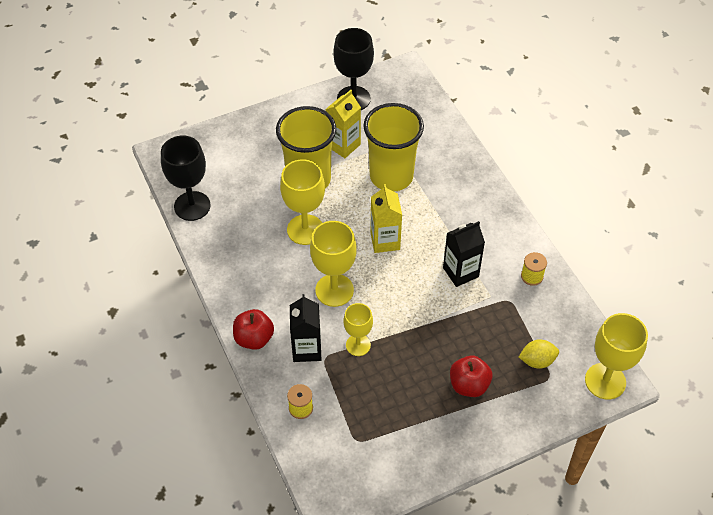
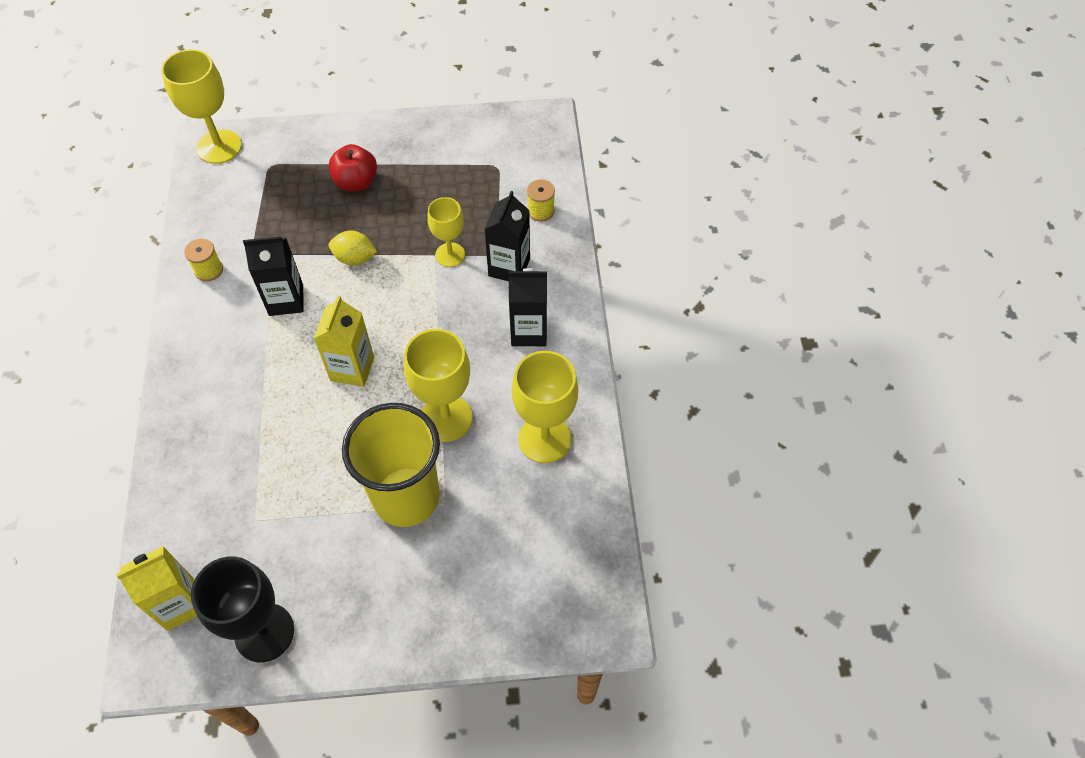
camera: 160 degrees left, 5 degrees up
(192, 206) = (588, 508): black goblet -> none
(254, 338) = (565, 297): red apple -> none
(271, 304) = (529, 331): none -> black carton
(334, 290) = (446, 325): yellow goblet -> yellow goblet (544, 439)
(343, 145) = (327, 542): yellow carton -> yellow carton (180, 604)
(391, 176) = (289, 463): yellow cup -> none
(537, 361) = (271, 184): yellow lemon -> yellow lemon (354, 258)

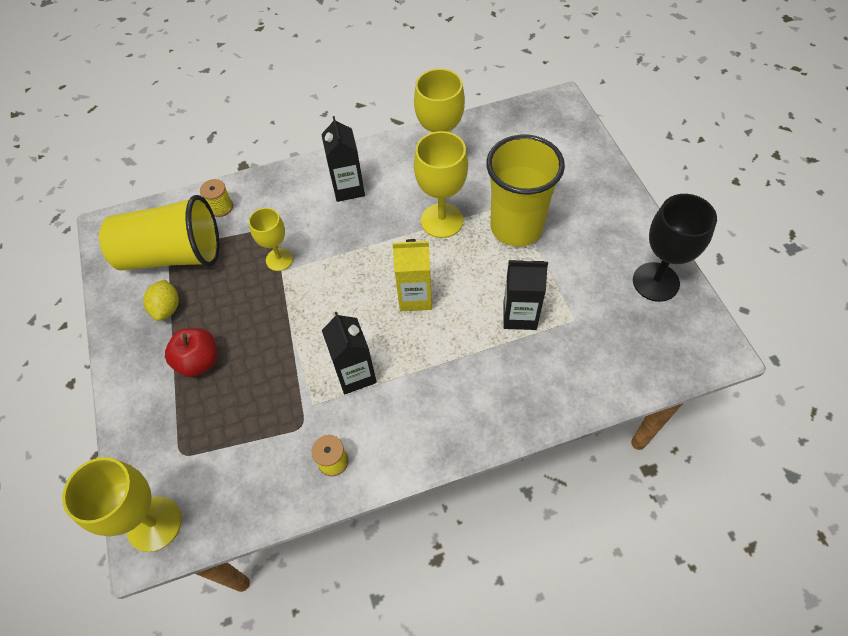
camera: 100 degrees left, 0 degrees up
(180, 604) = (663, 346): yellow carton -> none
(354, 258) = (295, 332): yellow lemon -> yellow lemon (167, 308)
(490, 168) = (173, 255): none -> yellow cup
(509, 267) = (286, 215): black carton -> black carton (519, 315)

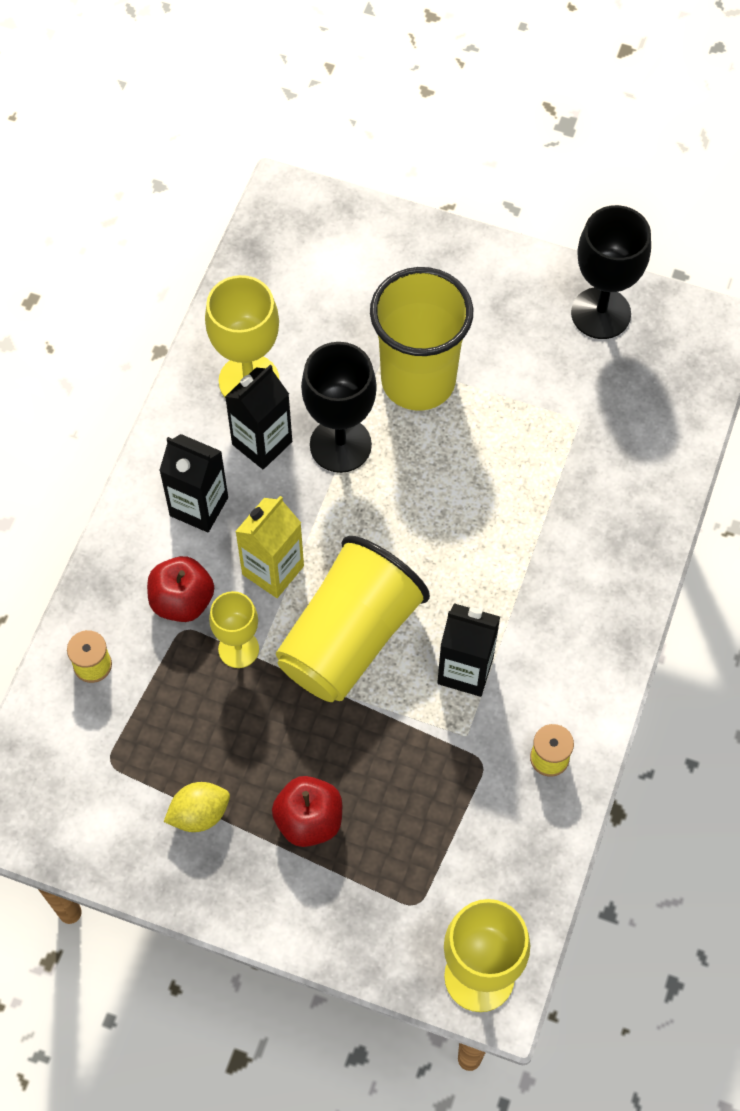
camera: 55 degrees left, 5 degrees up
(167, 308) = (199, 814): yellow lemon -> yellow lemon turned 60 degrees counterclockwise
(173, 255) = (120, 763): yellow cup -> yellow cup (349, 638)
(287, 218) = (182, 601): none -> red apple
(415, 297) = (419, 545): yellow carton -> yellow carton (273, 570)
(442, 220) = (340, 445): yellow goblet -> black goblet
(519, 315) = (530, 464): black carton -> black carton (262, 443)

